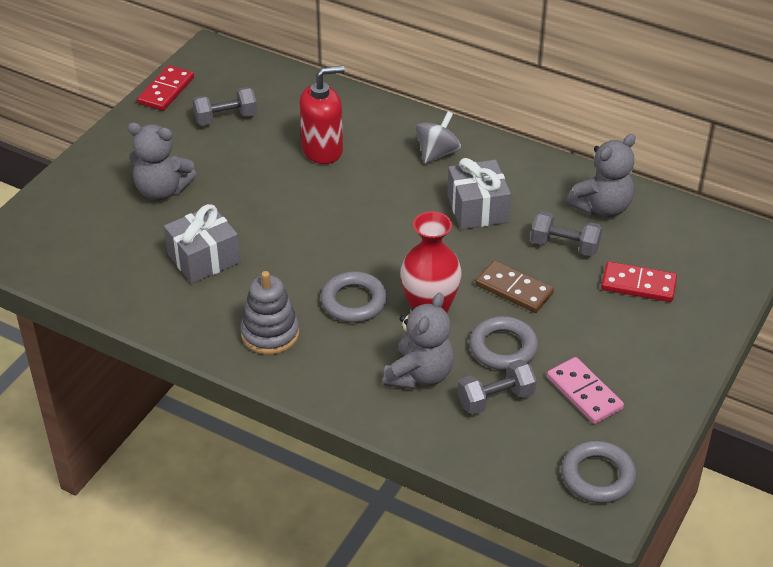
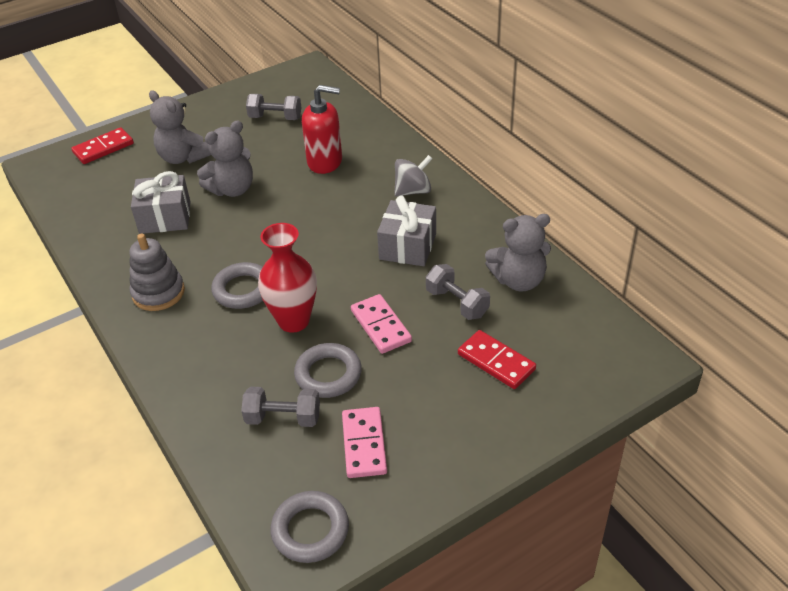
camera: 30 degrees right, 0 degrees up
(166, 90) = (251, 87): red domino -> red domino (103, 148)
(419, 375) = (240, 371): grey teddy bear -> grey teddy bear (232, 189)
(514, 289) = (381, 326): brown domino -> pink domino

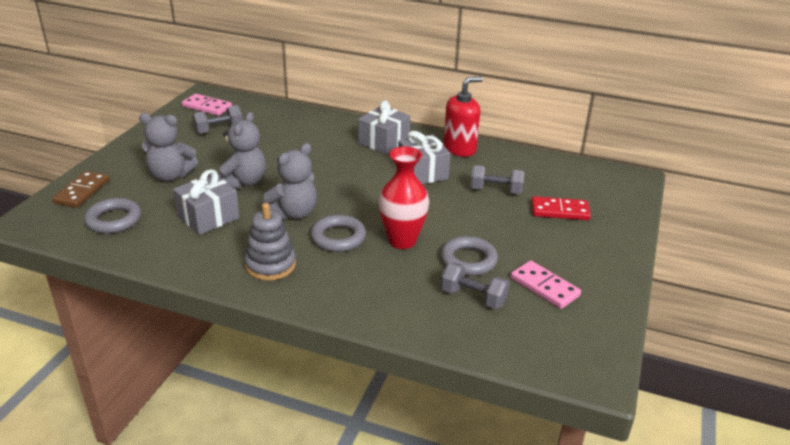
camera: 40 degrees left, 10 degrees down
(103, 148) = (82, 191): red domino -> brown domino
(283, 418) = (473, 297): grey dumbbell -> grey dumbbell turned 60 degrees clockwise
(310, 530) = (578, 349): grey ring -> grey ring (114, 220)
(325, 162) = (296, 144): red soap dispenser -> red soap dispenser (460, 148)
(381, 326) = (465, 220): pink domino -> pink domino (207, 107)
(413, 191) = (383, 142): grey spinning top -> grey gift
(518, 280) = (515, 166): grey teddy bear -> grey teddy bear (293, 213)

